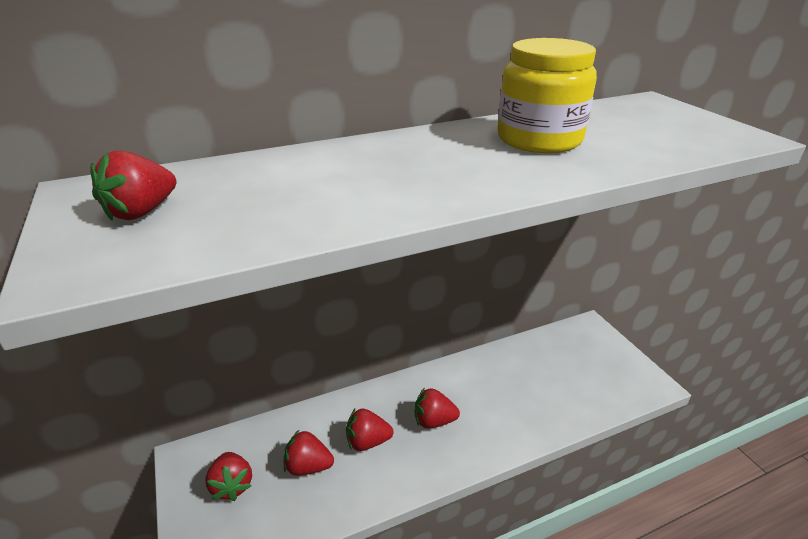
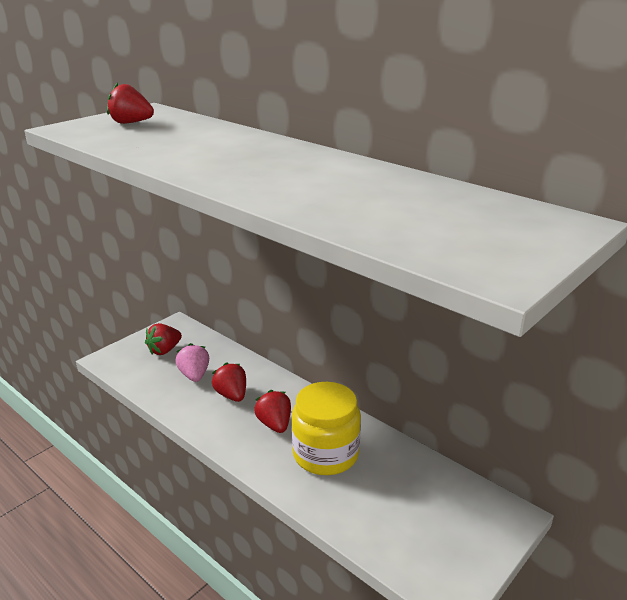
camera: 65 degrees right, 5 degrees down
(308, 466) = (194, 375): red strawberry -> pink strawberry
(539, 139) = (353, 186): yellow jar -> yellow jar (325, 454)

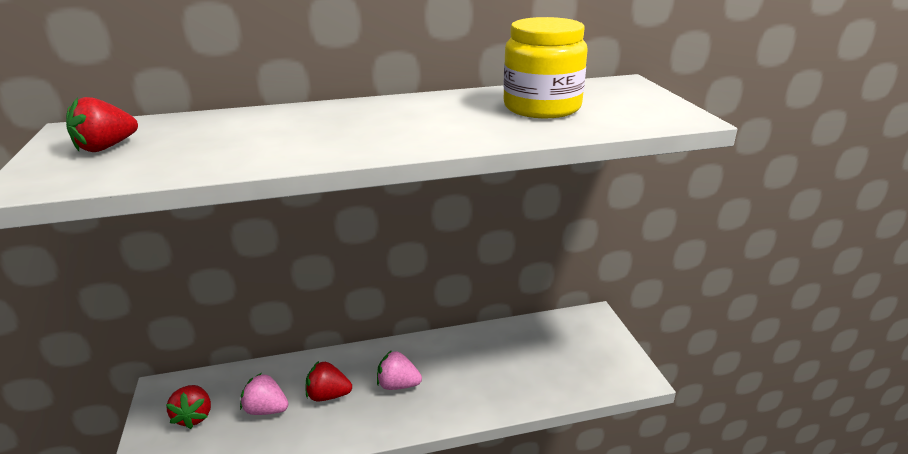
camera: 55 degrees left, 0 degrees up
(274, 424) = (398, 385): red strawberry -> pink strawberry
(325, 454) = (462, 372): yellow jar -> yellow jar (542, 107)

